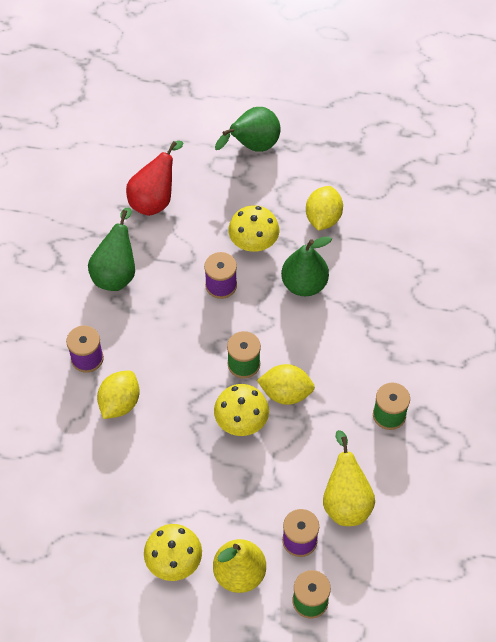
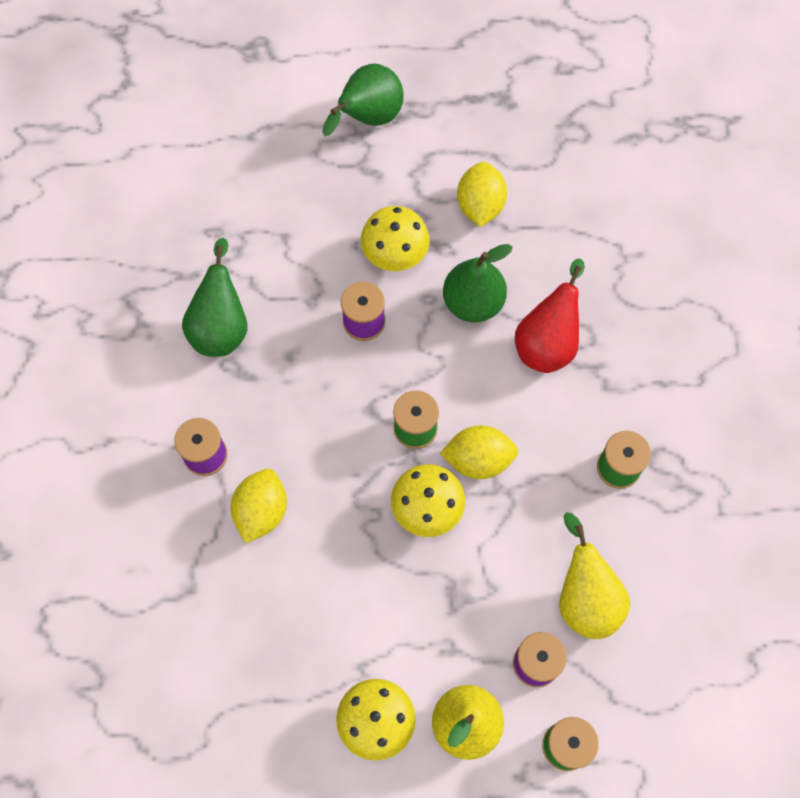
camera: 10 degrees left, 10 degrees up
(154, 199) = (252, 214): red pear -> red pear (547, 342)

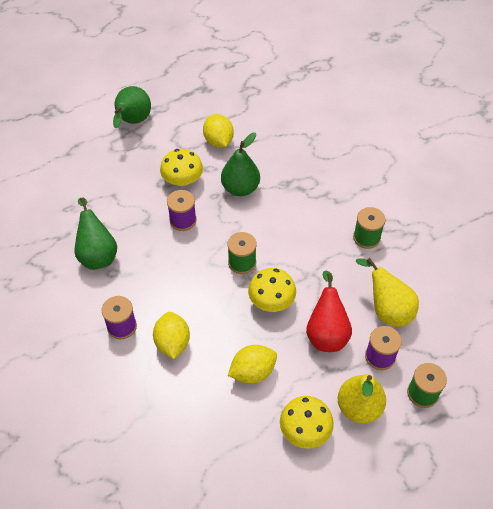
camera: 25 degrees left, 15 degrees down
(478, 459) = (287, 264): yellow lemon -> yellow lemon (252, 372)
(547, 342) = (292, 192): red pear -> red pear (326, 333)

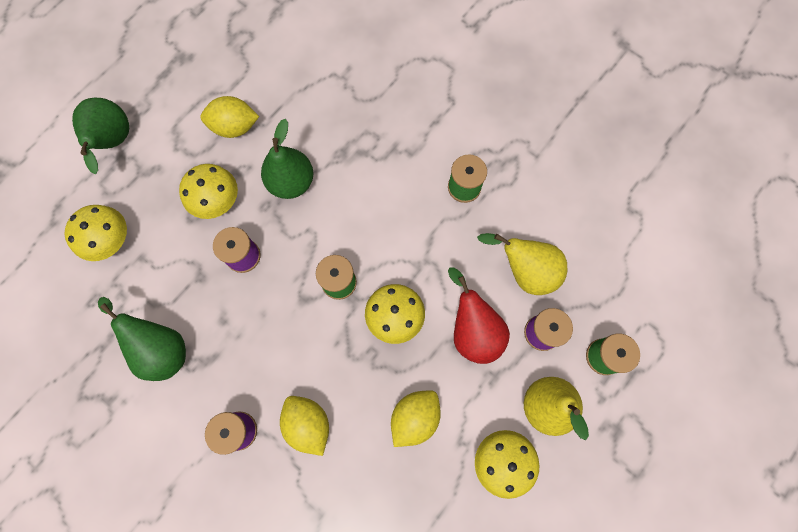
camera: 25 degrees left, 20 degrees up
(99, 177) = (109, 240): none -> yellow mushroom
(218, 141) = (235, 127): yellow lemon -> yellow lemon turned 45 degrees counterclockwise

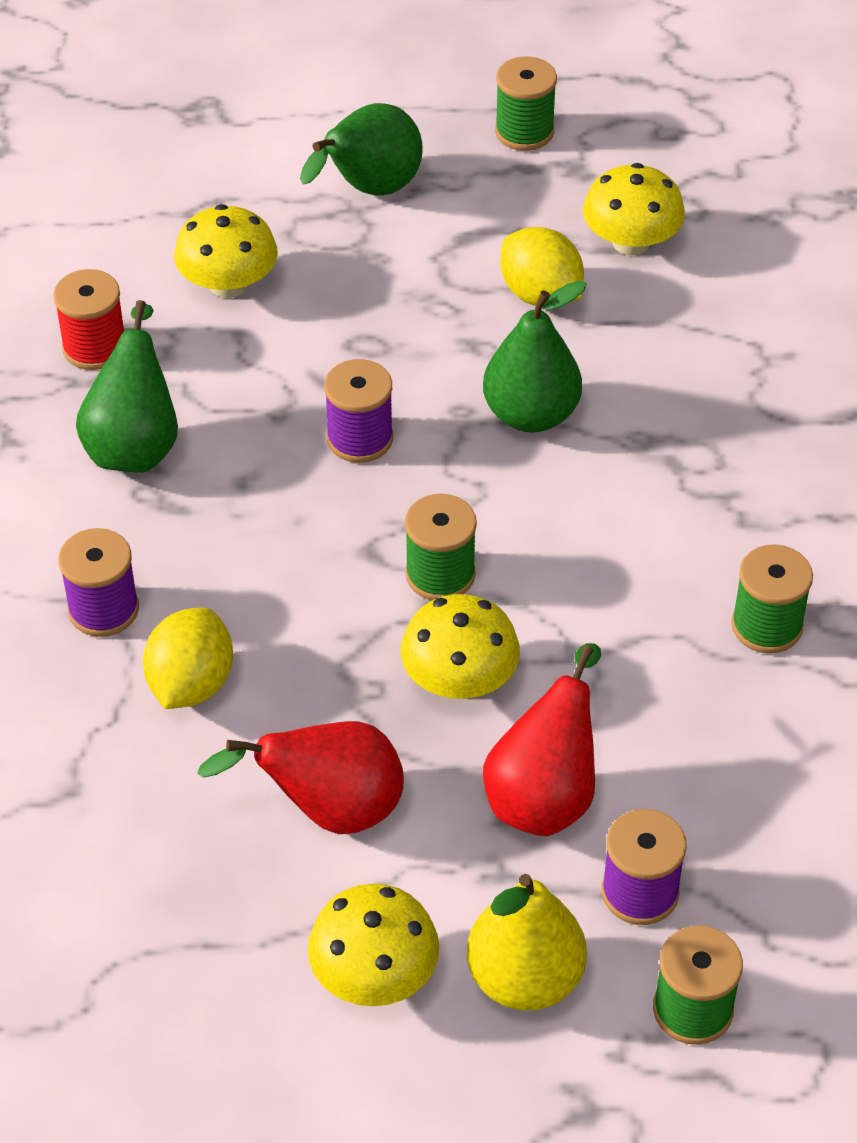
camera: 50 degrees right, 25 degrees down
(91, 323) = (95, 347): none -> red spool
(143, 58) = (524, 132): none -> green spool
(216, 200) = (409, 352): yellow mushroom -> yellow mushroom (631, 242)
(414, 417) = (329, 810): yellow lemon -> red pear
(525, 271) = (719, 801): yellow pear -> none

